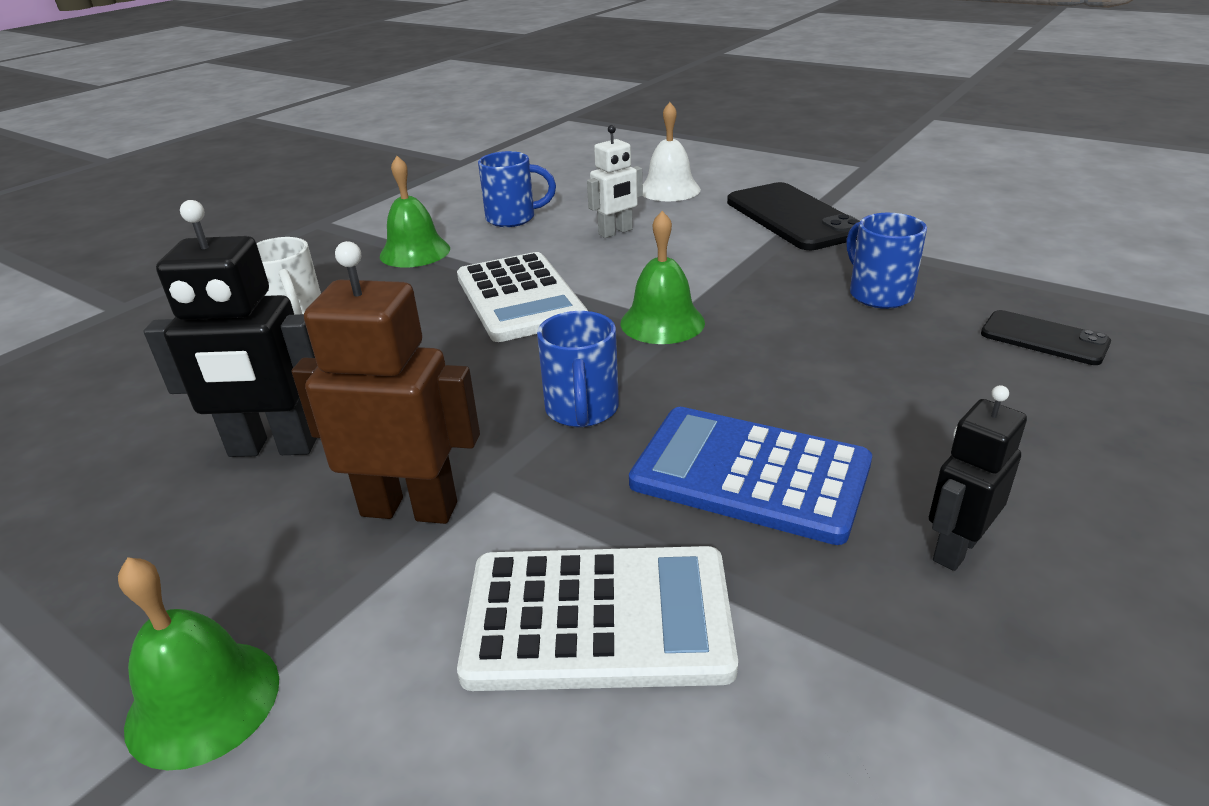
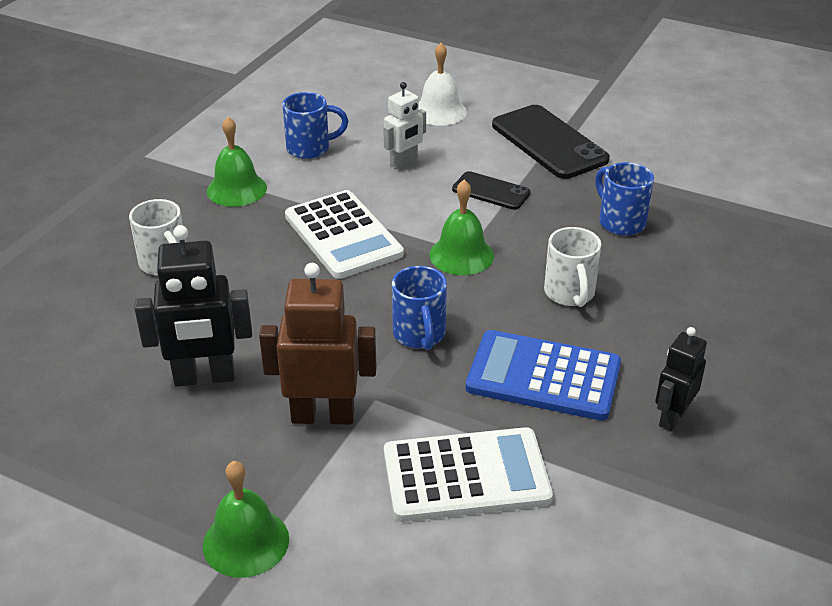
camera: 10 degrees left, 5 degrees up
(802, 371) = (570, 294): none -> white mug
(1044, 338) = (736, 258): black phone -> black phone (491, 191)

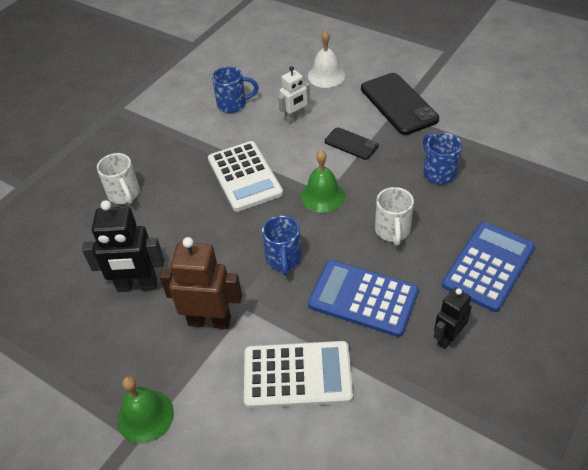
camera: 10 degrees right, 10 degrees up
(236, 189) = (179, 136): green bell -> none
(711, 330) = (488, 266): none -> blue calculator

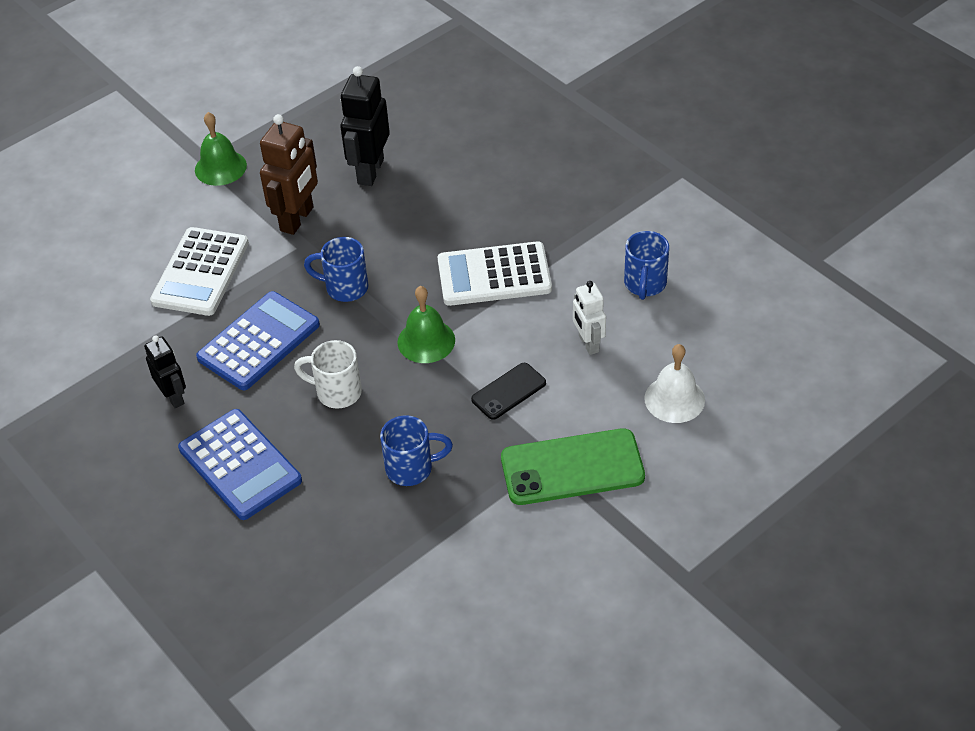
camera: 105 degrees right, 0 degrees up
(124, 195) = (511, 169): white mug -> none
(398, 104) = (572, 467): black phone -> green phone

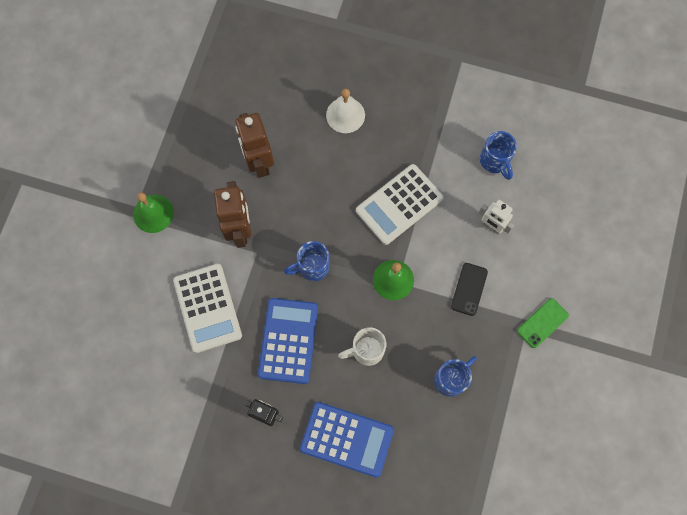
camera: 35 degrees left, 25 degrees up
(370, 171) = (259, 162): black robot -> brown robot
(572, 467) = (542, 323): green phone -> green phone, size x0.56
(674, 399) = (567, 239): white bell -> white bell (345, 115)

